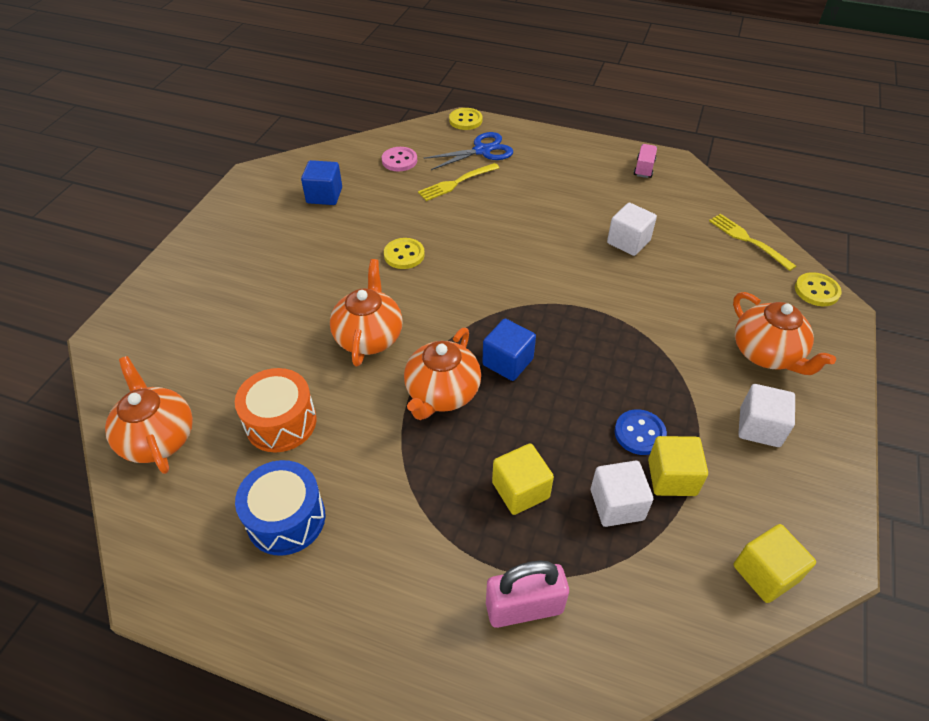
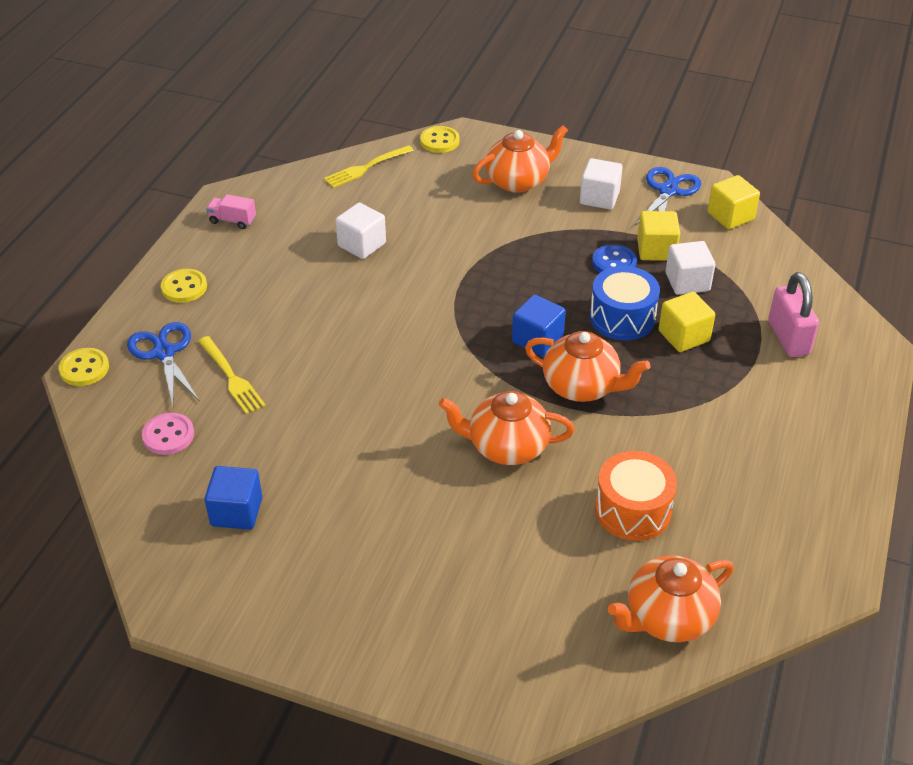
camera: 90 degrees left, 5 degrees down
(286, 519) = (743, 492): blue drum -> blue drum (622, 318)
(404, 255) = (370, 423): yellow button -> yellow button (184, 287)
(799, 503) = (668, 191): none -> blue scissors

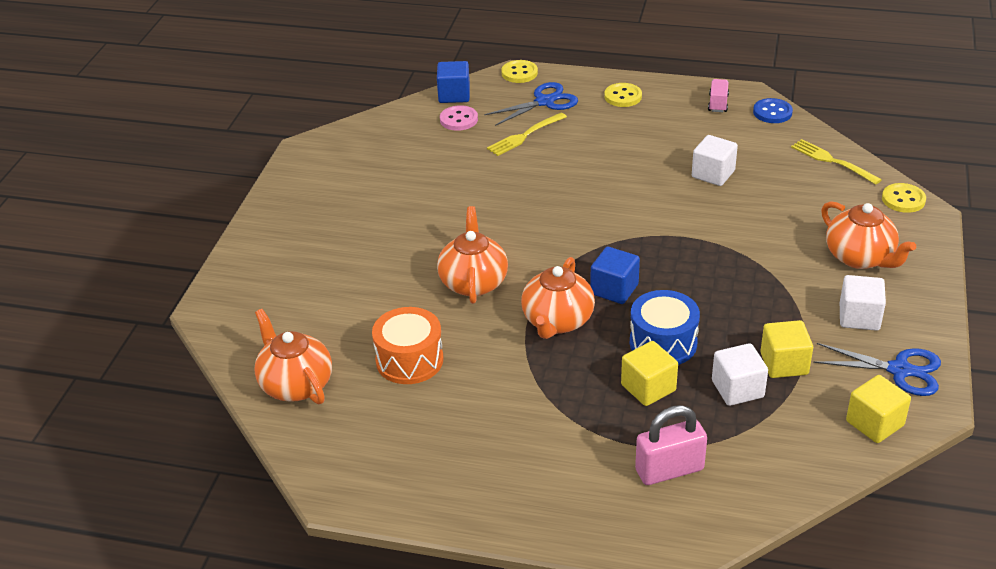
camera: 85 degrees right, 5 degrees down
(236, 512) = (389, 161): blue cube -> blue cube (454, 95)
(614, 262) = (749, 333): blue button -> blue button (772, 112)

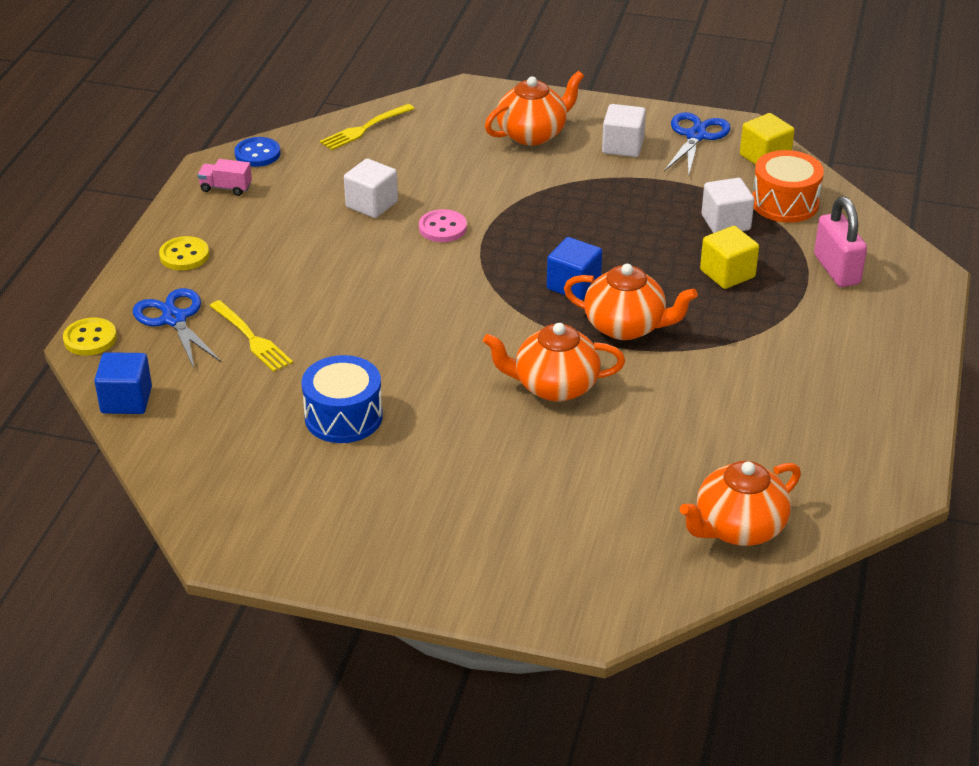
camera: 90 degrees left, 0 degrees up
(409, 360) = (692, 436): orange drum -> orange drum (785, 203)
(459, 120) = (193, 396): pink button -> pink button (442, 228)
(663, 343) = (660, 260): blue drum -> blue drum (343, 417)
(784, 364) = (689, 194): yellow cube -> none
(903, 199) = (441, 98): yellow button -> none

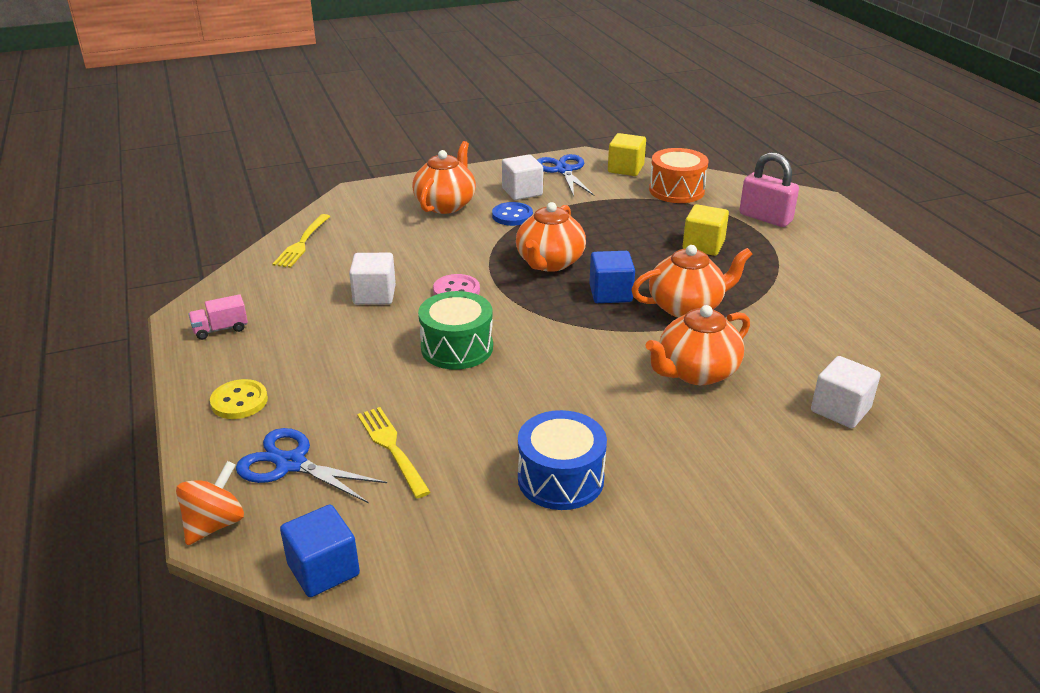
camera: 35 degrees left, 5 degrees down
(90, 339) = (215, 524): yellow button -> orange spinning top
(252, 339) = (391, 448): yellow fork -> yellow fork turned 135 degrees counterclockwise
(257, 154) = (223, 292): blue button -> blue button (512, 216)
(385, 280) = (457, 348): none -> green drum
(725, 222) = (656, 215): white cube -> white cube (840, 410)
(738, 528) = (965, 416): orange teapot -> orange teapot (549, 262)

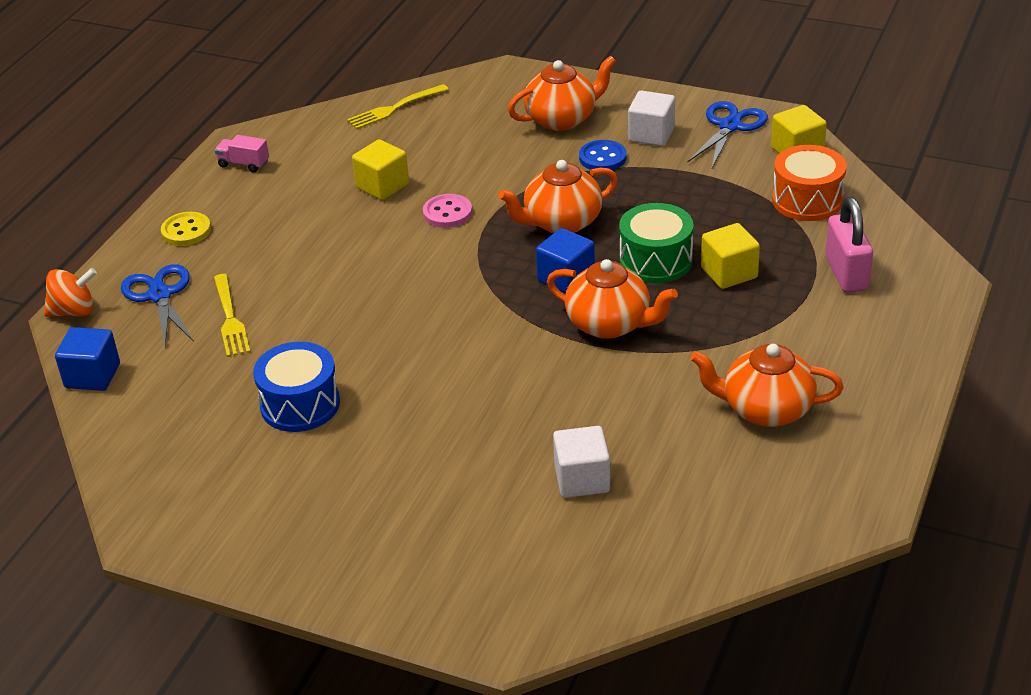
camera: 45 degrees right, 5 degrees up
(374, 295) = (382, 186): white cube -> yellow cube
(391, 448) = (230, 319): yellow fork -> yellow fork turned 150 degrees clockwise
(457, 348) = (377, 264): green drum -> green drum (656, 260)
(696, 372) = (521, 383): orange teapot -> orange teapot (765, 409)

